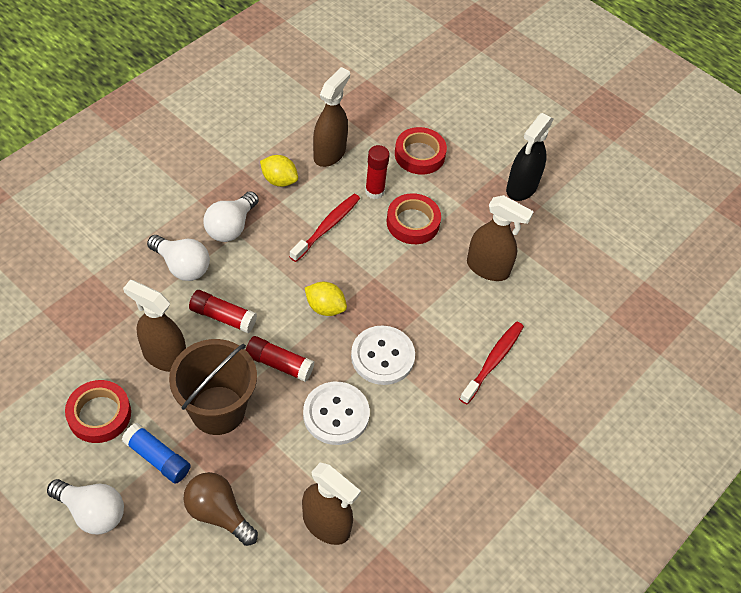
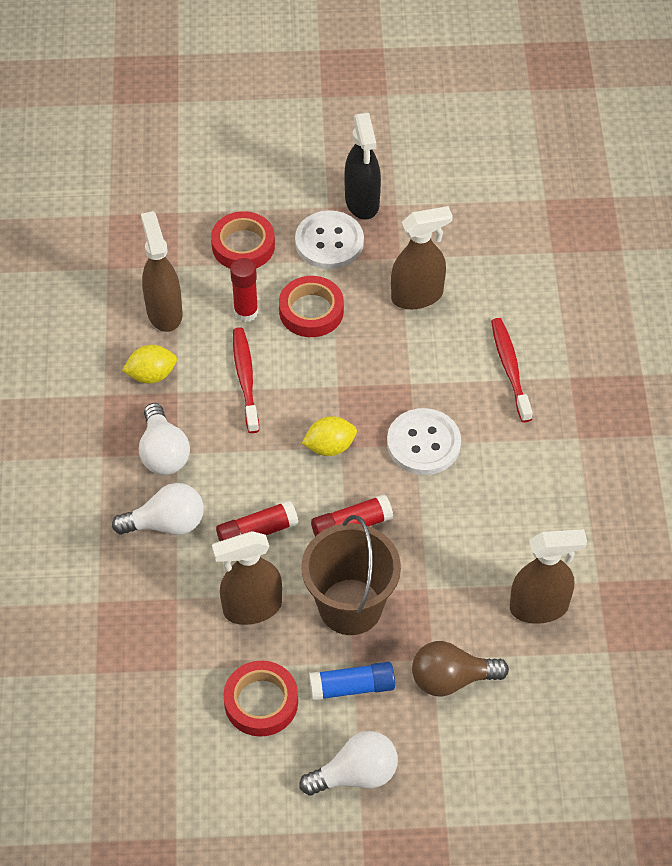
camera: 40 degrees left, 0 degrees up
(336, 414) = (444, 521): white button -> white button (329, 242)

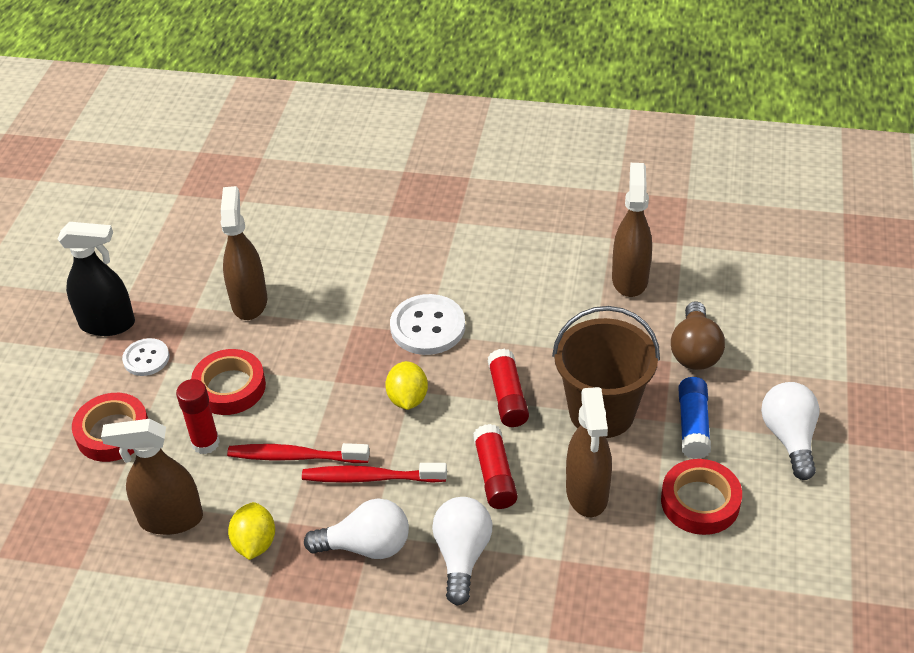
camera: 75 degrees left, 10 degrees down
(329, 242) = (146, 358): white button -> white button, size x0.60
(510, 369) = (364, 252): red toothbrush -> red toothbrush (371, 478)

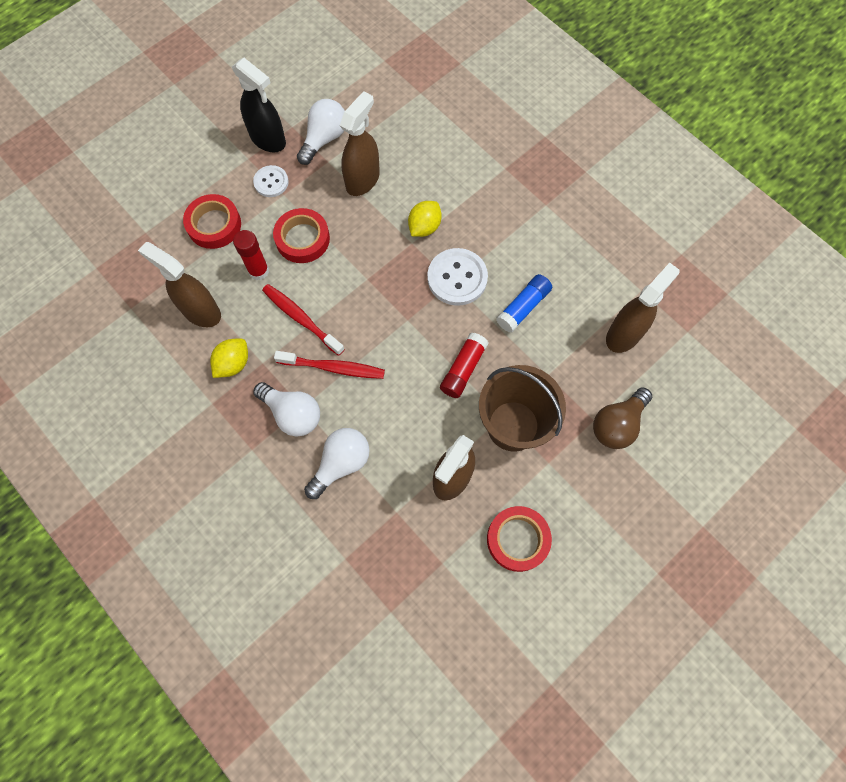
camera: 35 degrees right, 25 degrees up
(371, 478) = (333, 367): red toothbrush -> red toothbrush turned 150 degrees clockwise
(407, 399) = (400, 325): yellow lemon -> yellow lemon (424, 227)
(494, 475) = (407, 421): red glue stick -> none
(693, 425) = (564, 480): blue glue stick -> blue glue stick (523, 307)
(789, 438) = (620, 539): white light bulb -> white light bulb (324, 139)

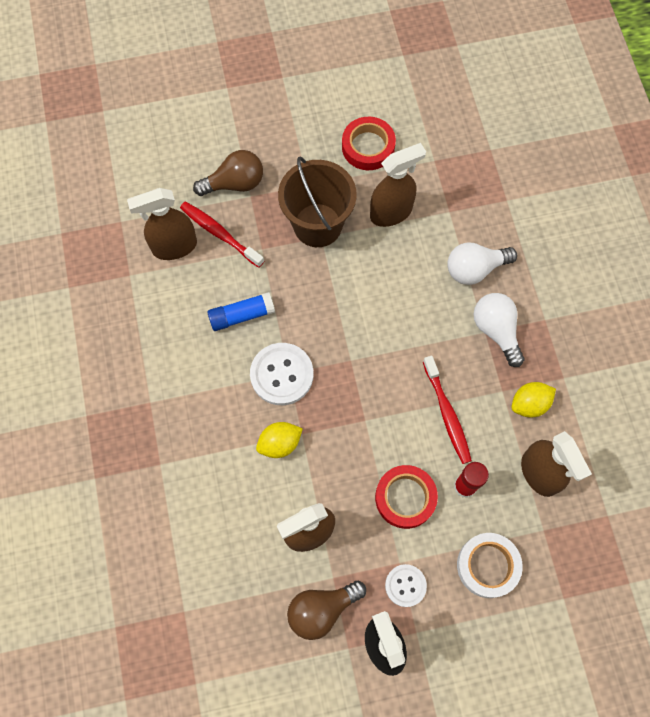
camera: 150 degrees left, 0 degrees up
(214, 225) = (488, 566): red tape -> white tape
(324, 139) = (322, 609): white light bulb -> brown light bulb
(333, 367) = (441, 352): red toothbrush -> red toothbrush (220, 234)
(463, 369) = (329, 290): red glue stick -> none

